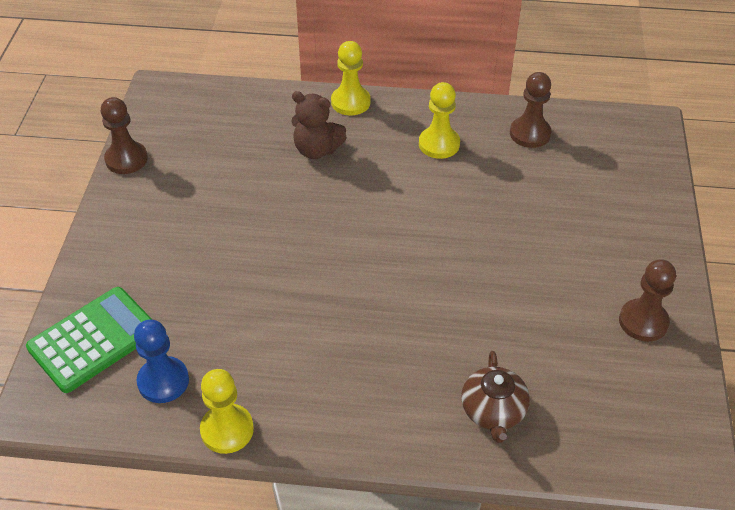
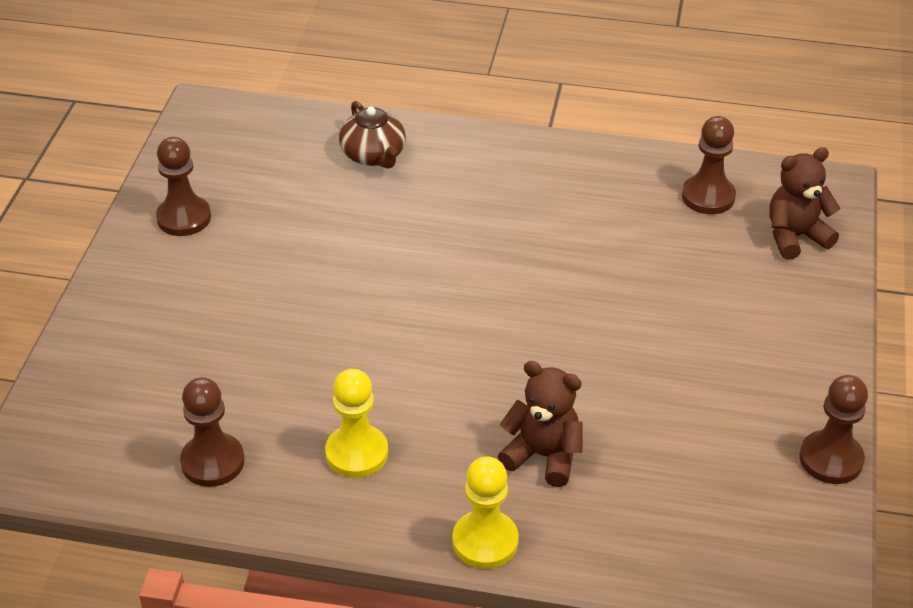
camera: 175 degrees left, 5 degrees down
(93, 339) = (795, 237): green calculator -> brown teddy bear
(163, 381) = (708, 197): blue pawn -> brown pawn
(227, 430) = (636, 156): yellow pawn -> none
(493, 411) = (374, 155): brown teapot -> brown teapot turned 150 degrees clockwise

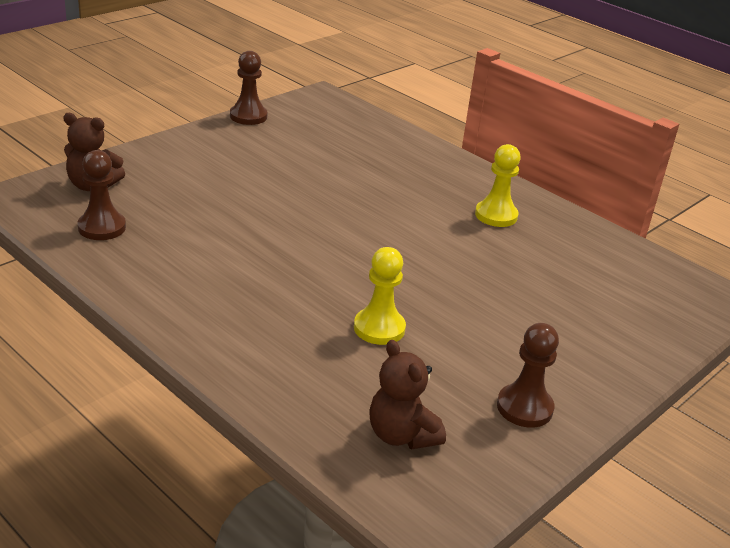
camera: 150 degrees left, 10 degrees down
(212, 462) = (589, 247): brown pawn -> none
(374, 155) = (306, 380): brown teapot -> none
(485, 541) = (456, 162): yellow pawn -> yellow pawn (379, 328)
(543, 456) = (390, 173): brown teddy bear -> brown teddy bear (401, 435)

